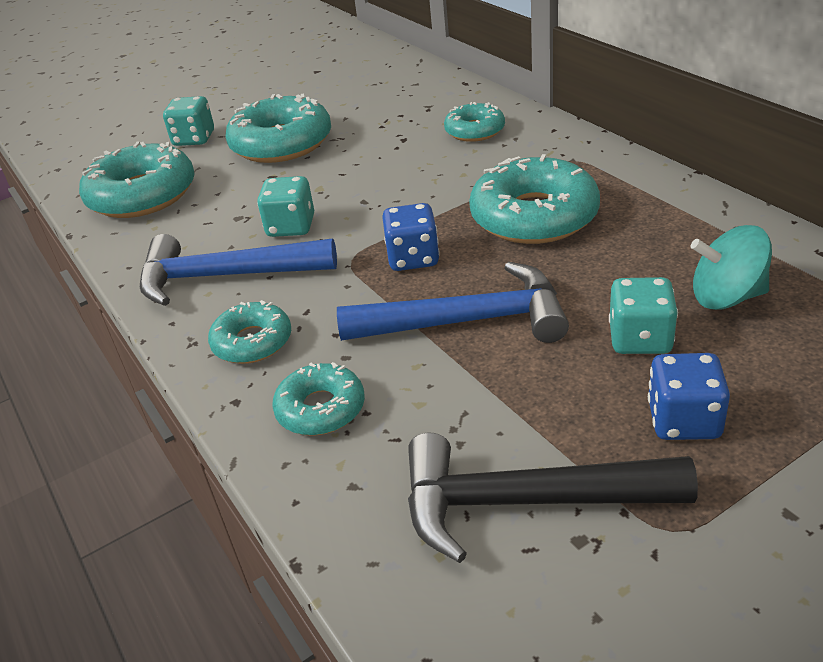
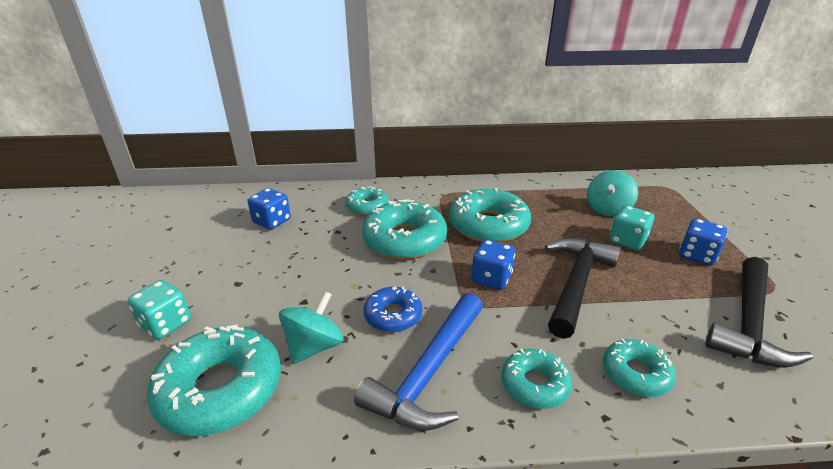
camera: 65 degrees left, 5 degrees down
(217, 208) = (314, 346): none -> turquoise spinning top
(281, 143) = (258, 280): turquoise donut -> turquoise donut (404, 240)
(291, 227) = (393, 315): turquoise dice -> blue donut
(380, 102) = (272, 221): none -> blue dice
(468, 321) = (576, 283): blue hammer -> black hammer

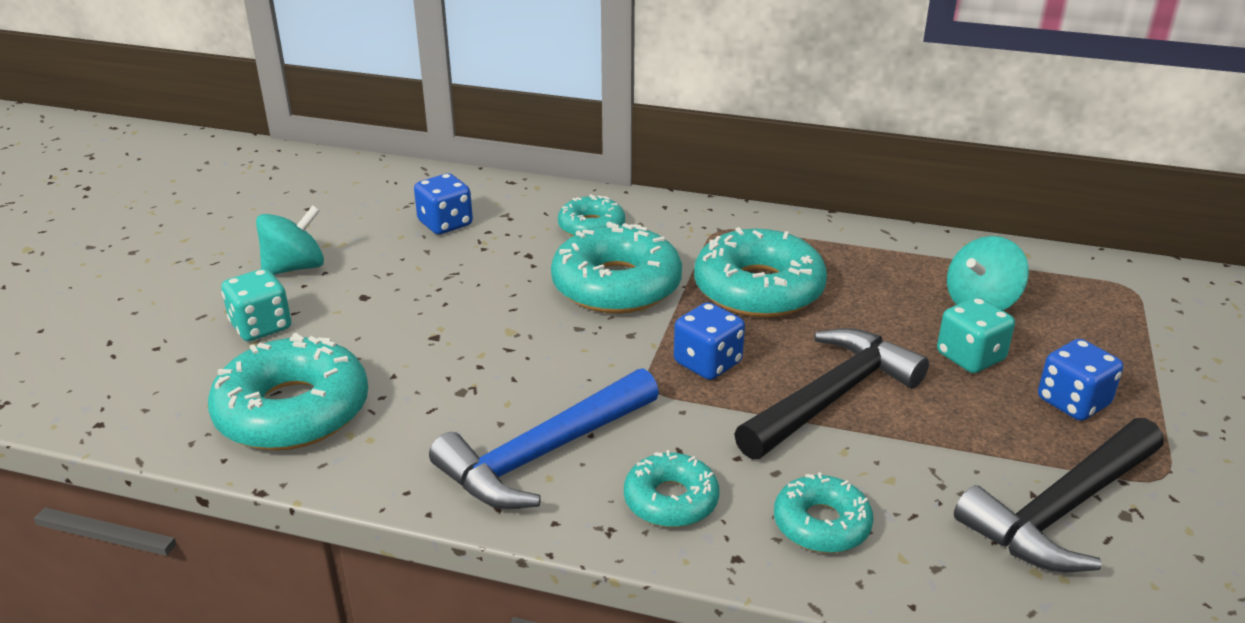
camera: 20 degrees right, 0 degrees up
(314, 346) = (420, 391): turquoise spinning top -> turquoise spinning top (295, 267)
(393, 315) = (539, 379): blue donut -> none

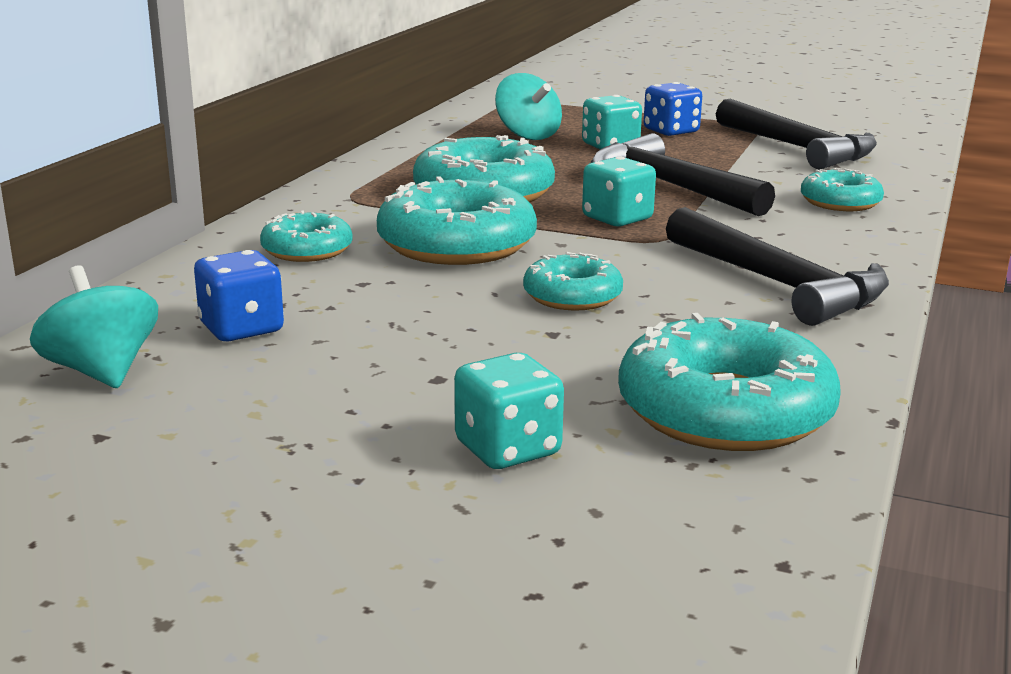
camera: 85 degrees left, 10 degrees down
(295, 267) = (325, 434): turquoise spinning top -> turquoise spinning top (102, 372)
(543, 454) = (778, 284): blue hammer -> black hammer
(671, 500) = (830, 242): turquoise donut -> turquoise donut (572, 296)
(707, 363) = (617, 219): blue dice -> turquoise dice

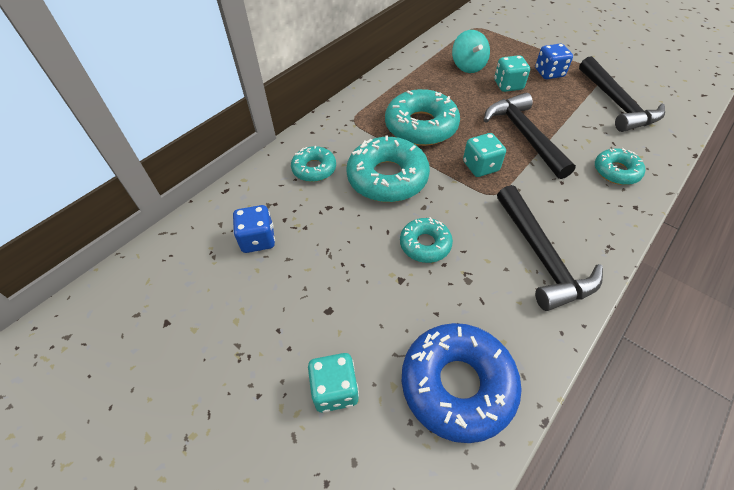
camera: 20 degrees right, 30 degrees up
(102, 372) = (186, 265): turquoise spinning top -> none
(725, 411) = (457, 384): turquoise donut -> blue donut

